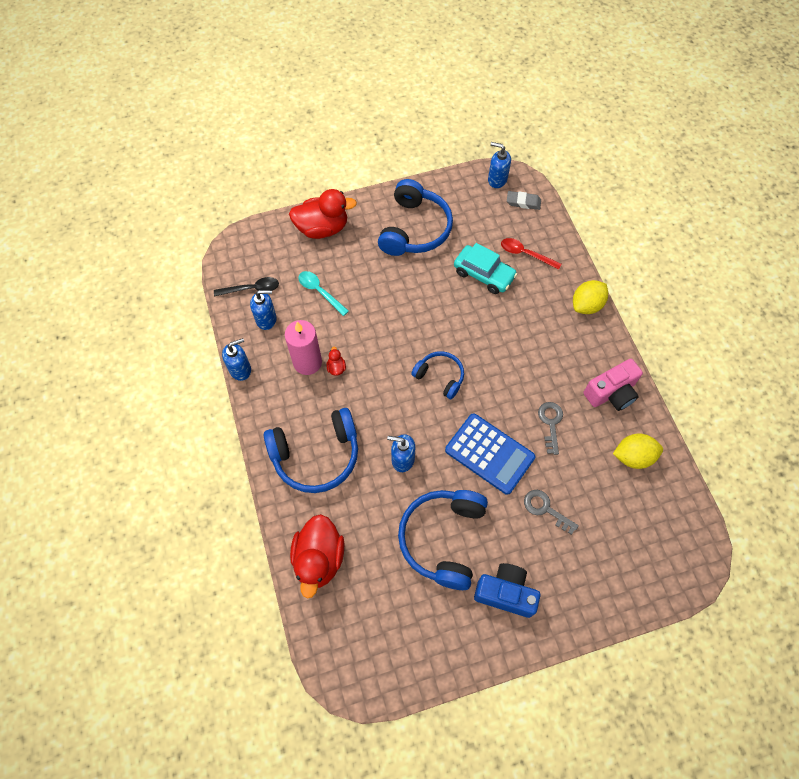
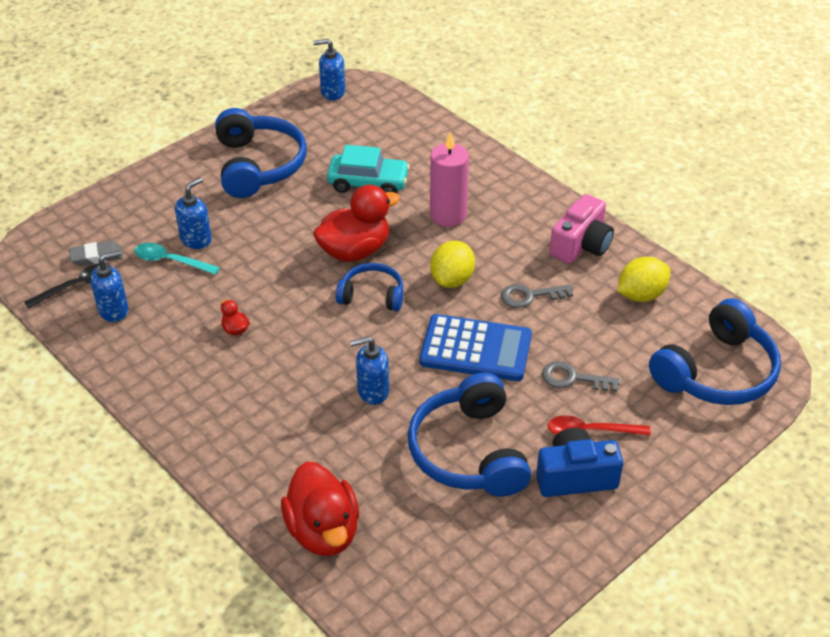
camera: 25 degrees left, 20 degrees down
(240, 369) = (106, 373): blue soap dispenser -> blue soap dispenser (196, 239)
(307, 362) = (194, 336): pink candle -> pink candle (448, 215)
(316, 455) = (259, 426): blue headphones -> blue headphones (716, 372)
(322, 228) = (139, 198): red duck -> red duck (355, 251)
(523, 202) = (376, 104): grey eraser -> grey eraser (96, 257)
(525, 254) = (406, 150): red spoon -> red spoon (590, 431)
(550, 423) = (530, 296): grey key -> grey key turned 75 degrees counterclockwise
(586, 305) = (505, 175): yellow lemon -> yellow lemon (452, 279)

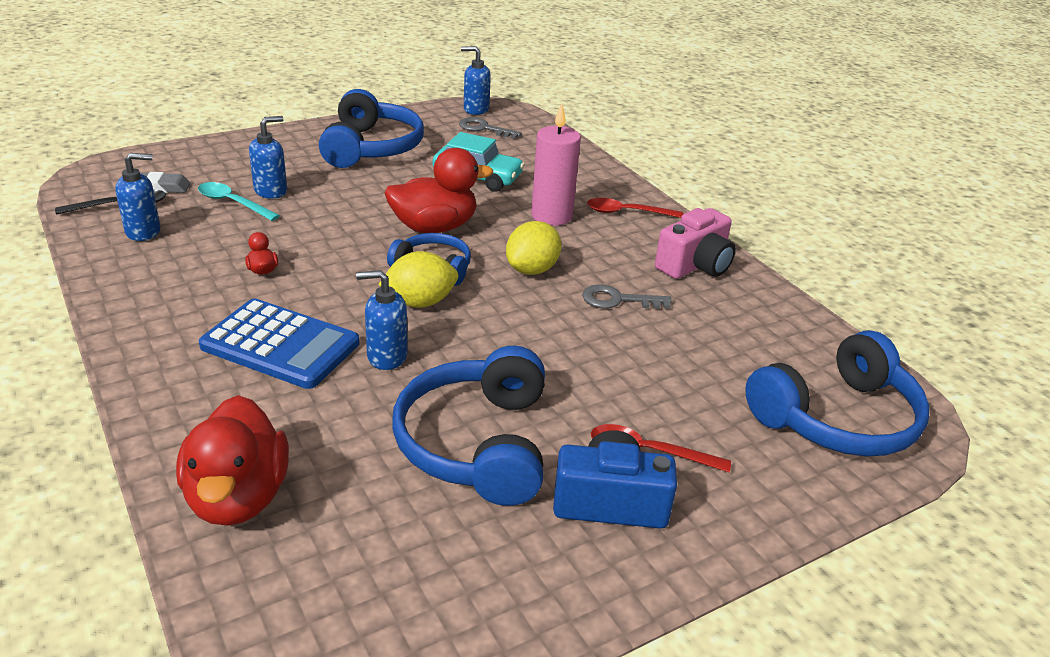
camera: 10 degrees right, 10 degrees down
(475, 349) = (532, 338): blue calculator -> blue calculator (280, 345)
(510, 197) = (626, 212): none -> red spoon
(573, 378) = (643, 390): grey key -> grey key (484, 129)
(641, 295) = (755, 322): yellow lemon -> yellow lemon (420, 302)

